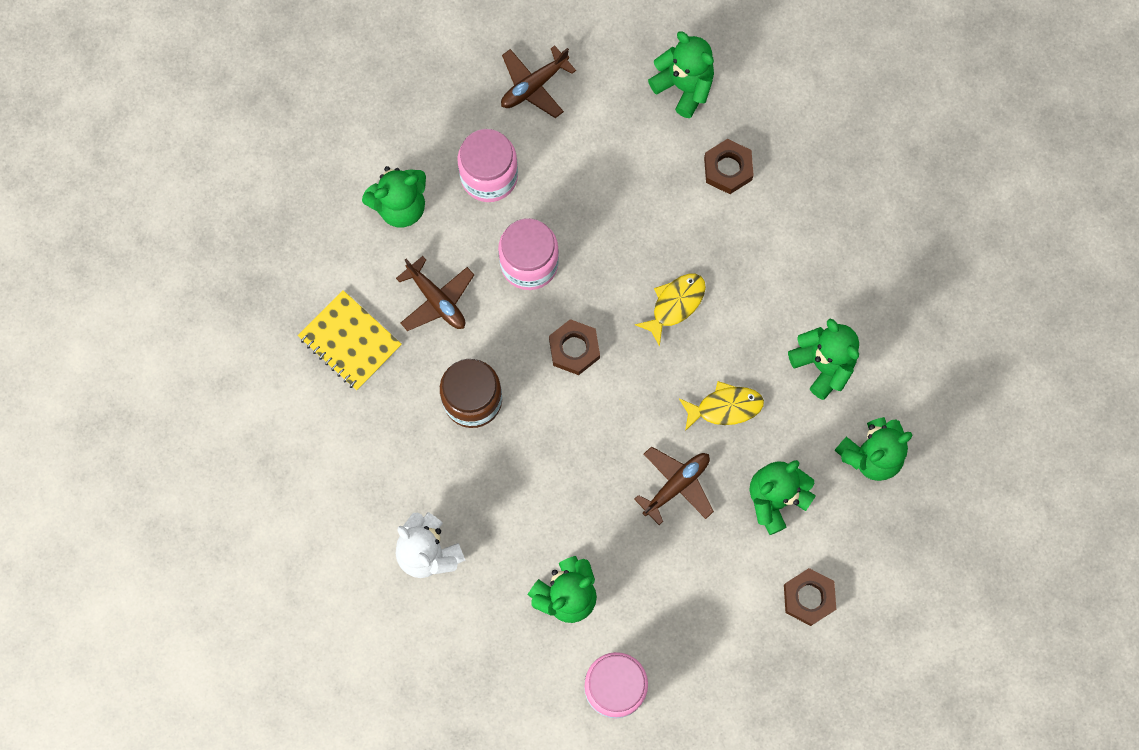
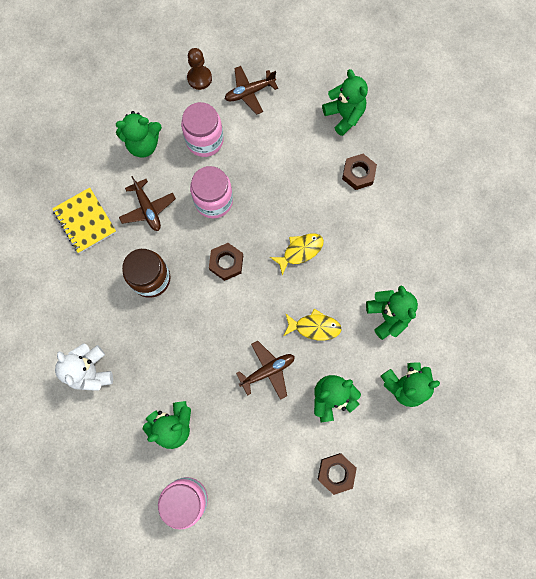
camera: 15 degrees right, 0 degrees up
(452, 82) = (199, 78): none -> brown pawn

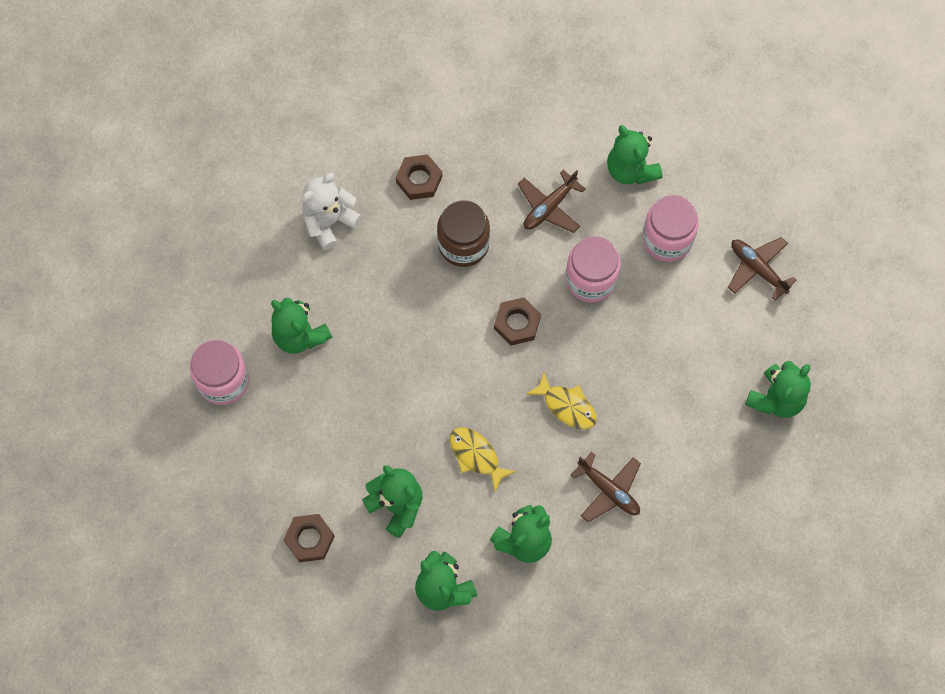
camera: 70 degrees right, 5 degrees down
(85, 221) = (505, 142): yellow notebook -> none
(199, 78) = (751, 201): brown pawn -> none
(267, 371) = (402, 419): brown plane -> brown plane (608, 490)
(314, 327) = (476, 456): yellow fish -> yellow fish turned 150 degrees clockwise
(358, 174) = (701, 443): brown nut -> brown nut (419, 179)

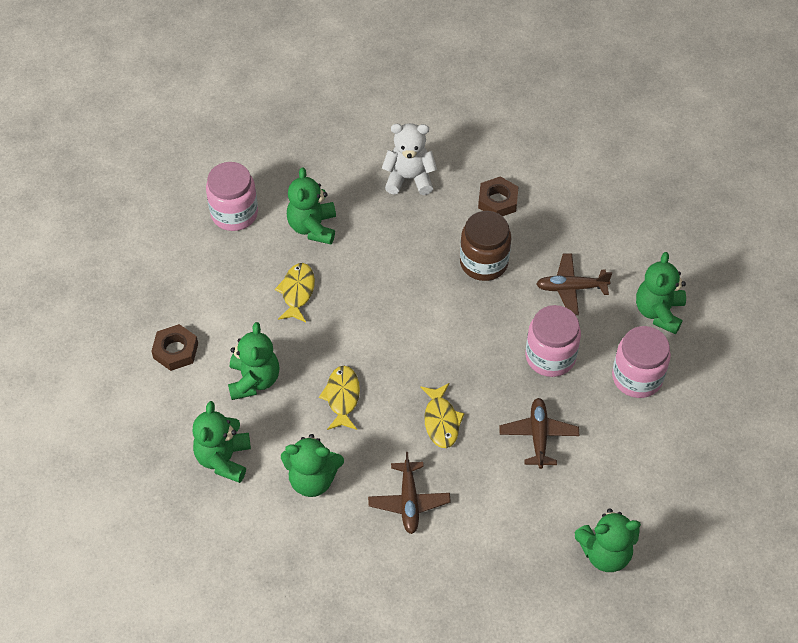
camera: 45 degrees right, 15 degrees down
(348, 402) = (297, 292): none -> yellow fish
(517, 323) = (465, 340): brown nut -> none
(757, 269) = (687, 454): brown plane -> brown plane (538, 436)

